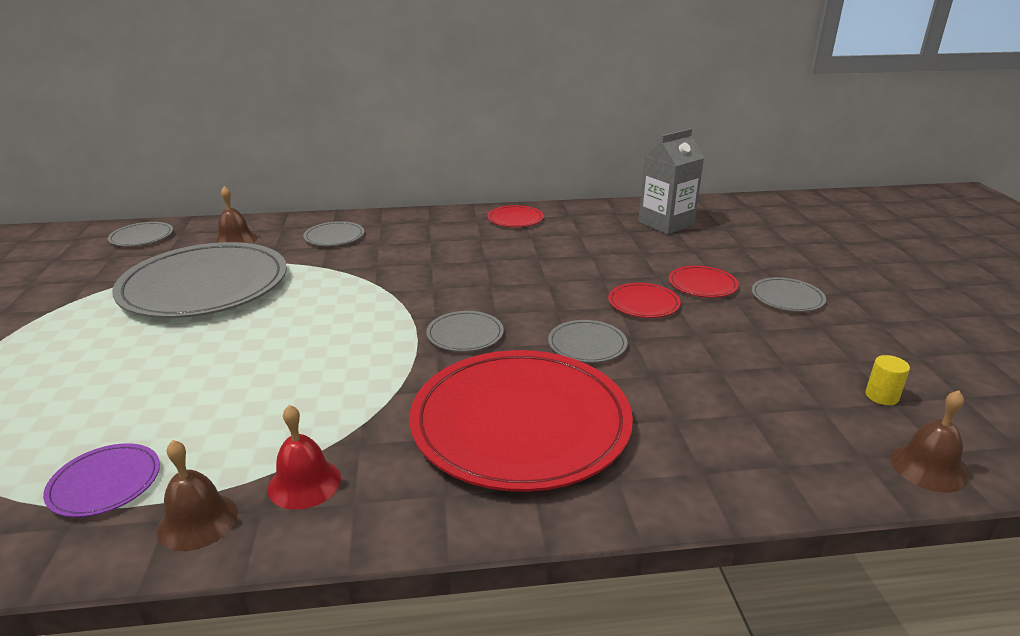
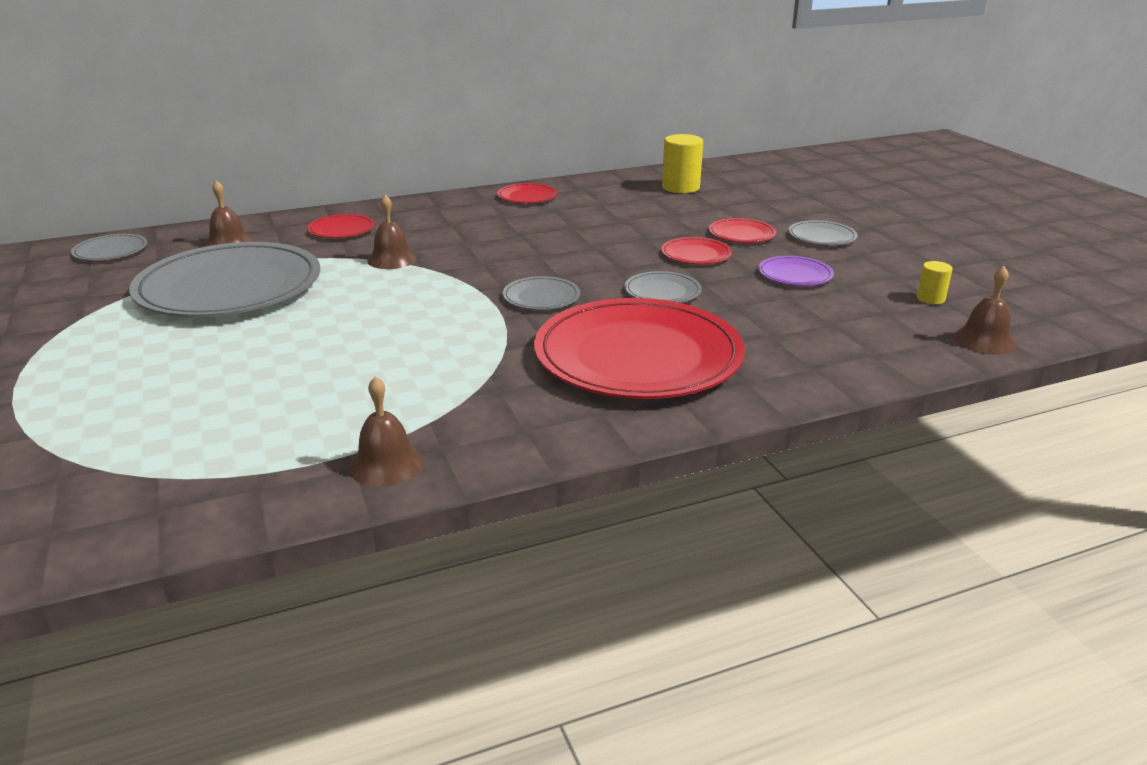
camera: 15 degrees left, 0 degrees up
(105, 483) = (267, 452): purple plate -> purple plate (795, 275)
(304, 483) = (467, 424): red bell -> none
(334, 237) = (341, 229): grey plate -> red plate
(356, 273) = (392, 259): none -> brown bell
(666, 224) = (680, 187): grey carton -> yellow cylinder

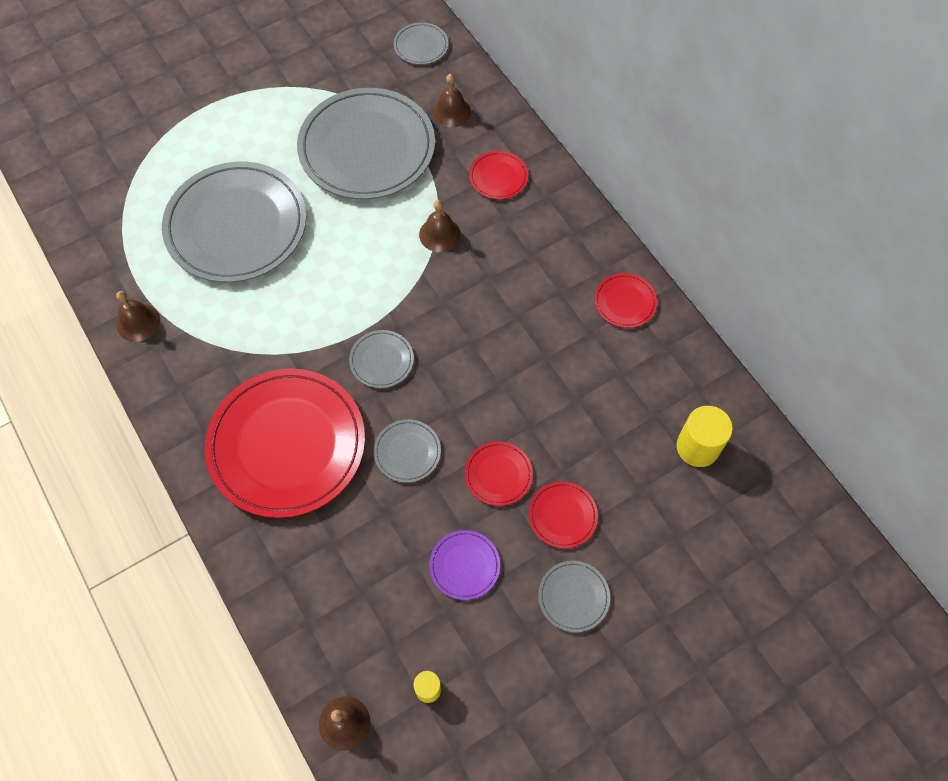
camera: 80 degrees right, 35 degrees up
(270, 376) = (236, 225): none -> grey plate

